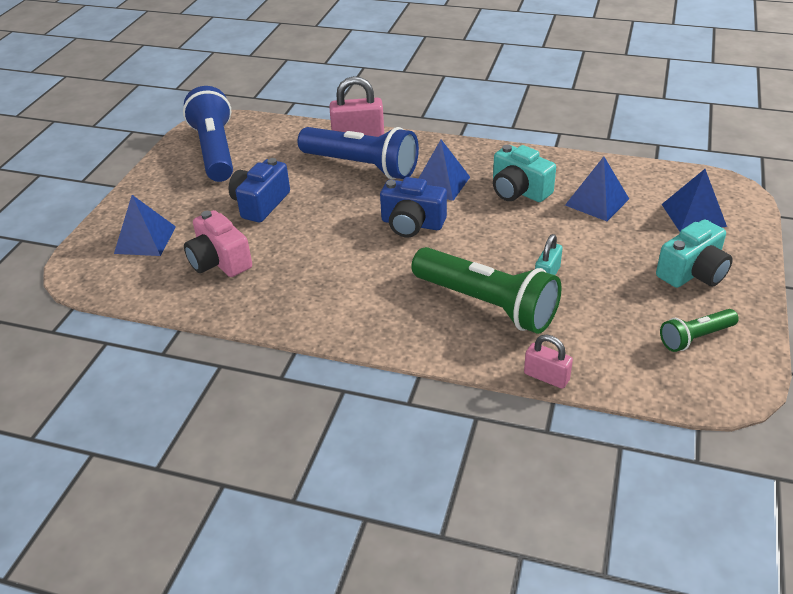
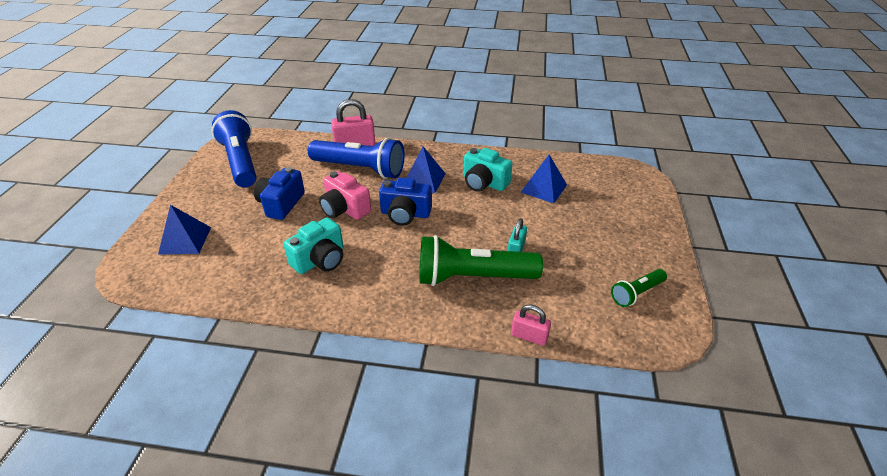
camera: 10 degrees left, 0 degrees up
(219, 261) = (250, 255): pink camera -> pink camera (345, 209)
(486, 304) = (473, 277): green flashlight -> green flashlight turned 150 degrees clockwise
(692, 272) = (624, 240): turquoise camera -> turquoise camera (320, 260)
(693, 215) = (616, 195): blue pyramid -> none

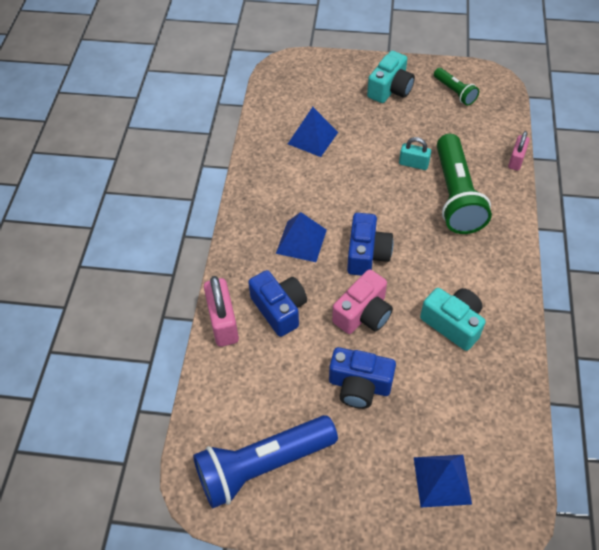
camera: 90 degrees left, 15 degrees up
(360, 169) = (279, 309): blue flashlight -> blue camera
(484, 183) = (305, 186): turquoise camera -> turquoise camera (390, 89)

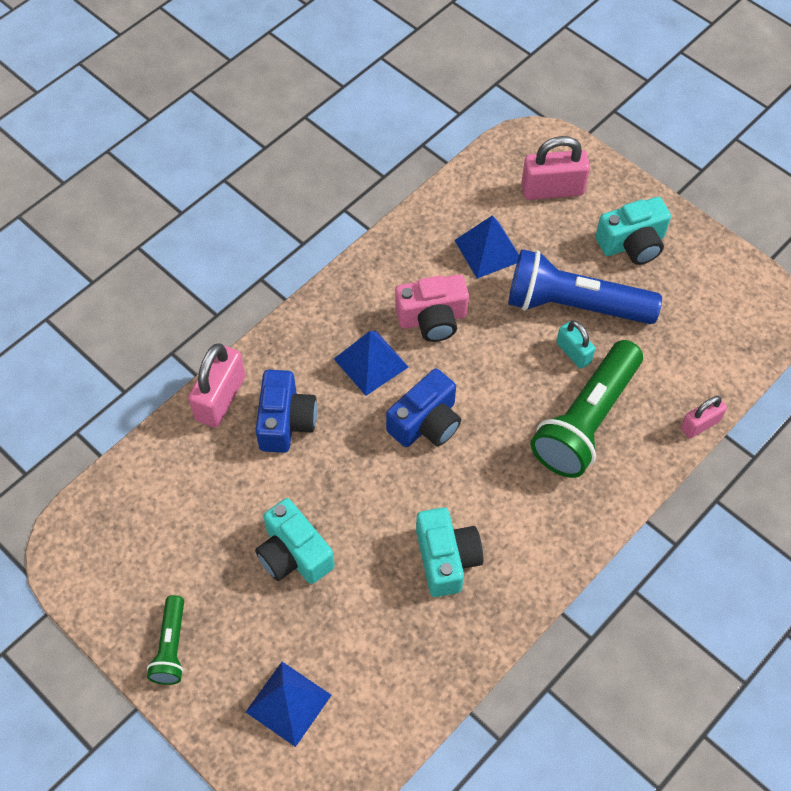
camera: 35 degrees right, 5 degrees up
(263, 465) = (138, 565): blue flashlight -> blue flashlight (574, 305)
(319, 86) = (552, 190): none -> pink padlock
(359, 385) = (294, 554): blue camera -> turquoise camera
(363, 314) = (364, 484): pink camera -> pink camera (432, 319)
(454, 92) = (707, 294): green flashlight -> green flashlight (171, 647)

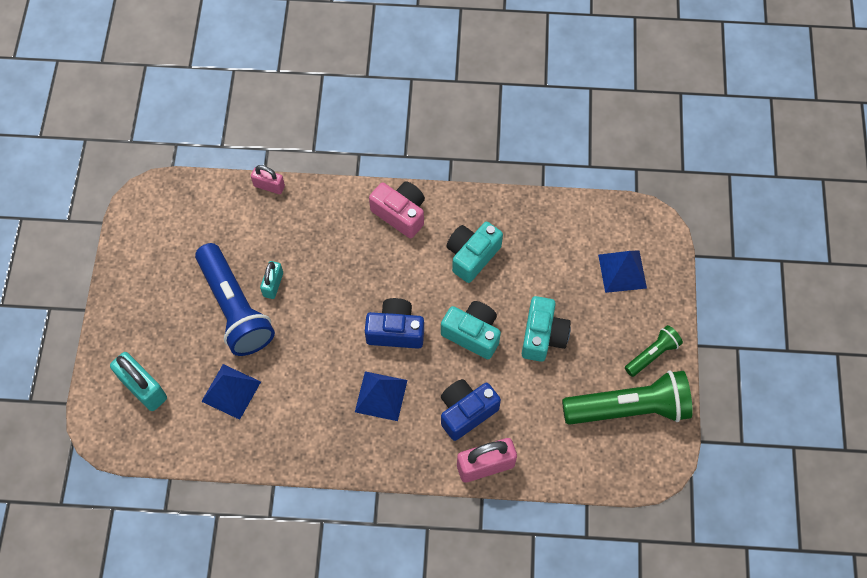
camera: 130 degrees left, 5 degrees up
(432, 319) = (316, 384): pink camera -> pink camera (400, 214)
(552, 190) = (143, 388): pink padlock -> turquoise padlock
(586, 420) = (317, 245): green flashlight -> green flashlight (629, 408)
(632, 244) = (154, 307): turquoise camera -> turquoise camera (472, 334)

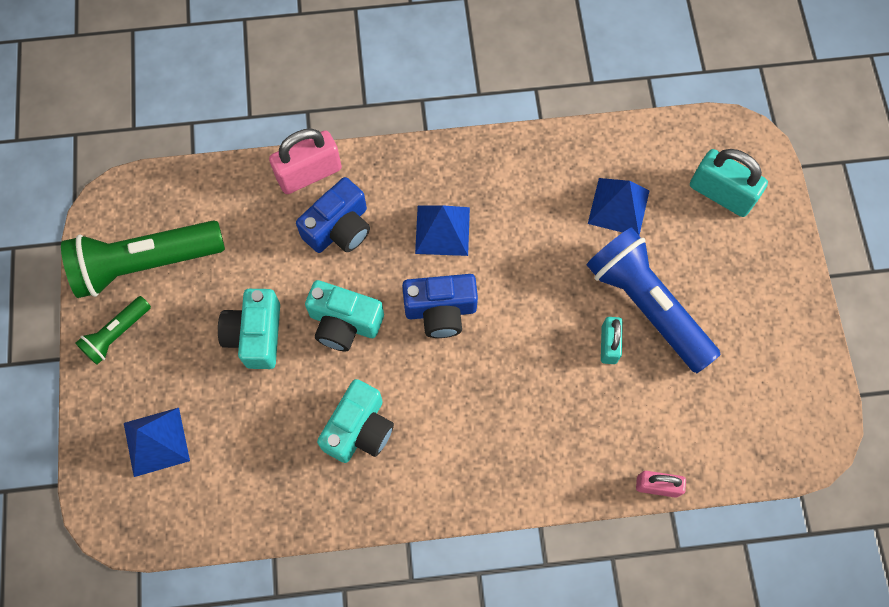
camera: 170 degrees right, 5 degrees up
(400, 214) = (466, 475): pink camera -> none

